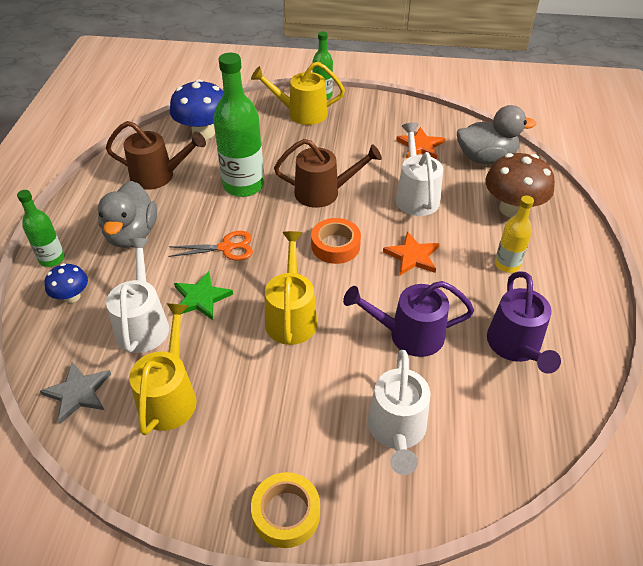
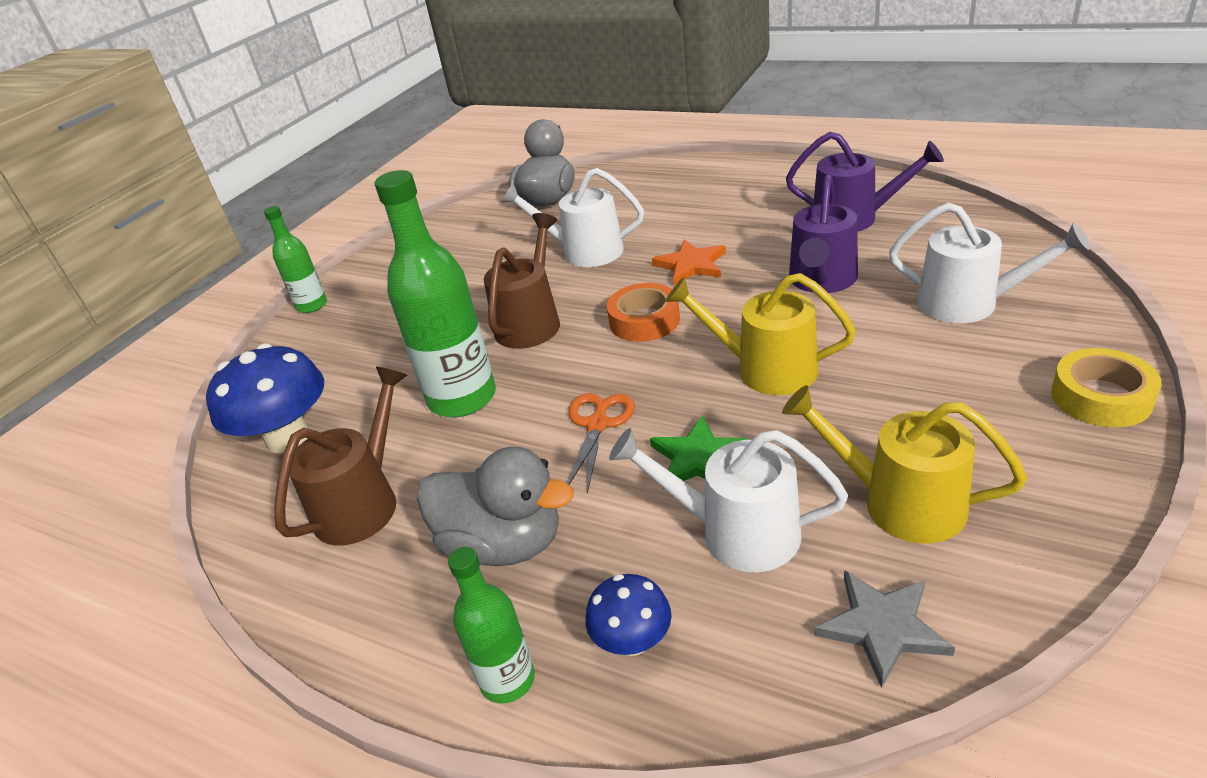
camera: 65 degrees left, 10 degrees down
(301, 113) = (335, 328): yellow watering can -> none
(420, 146) = (492, 239): orange star -> none
(507, 264) = (731, 208): yellow bottle -> none
(512, 209) = (644, 195): brown mushroom -> none

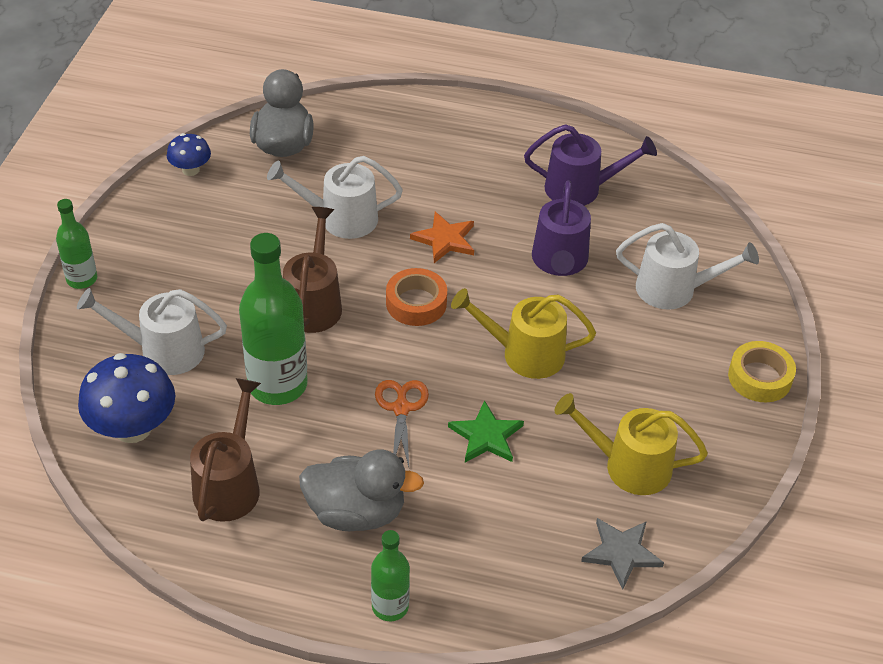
camera: 20 degrees left, 10 degrees up
(632, 641) = (467, 574): blue mushroom -> blue mushroom (191, 170)
(735, 532) = (521, 494): white watering can -> white watering can (162, 350)

